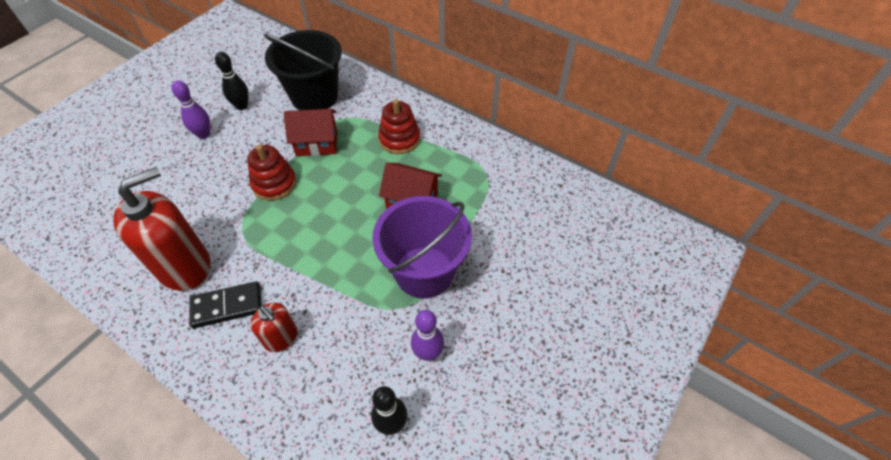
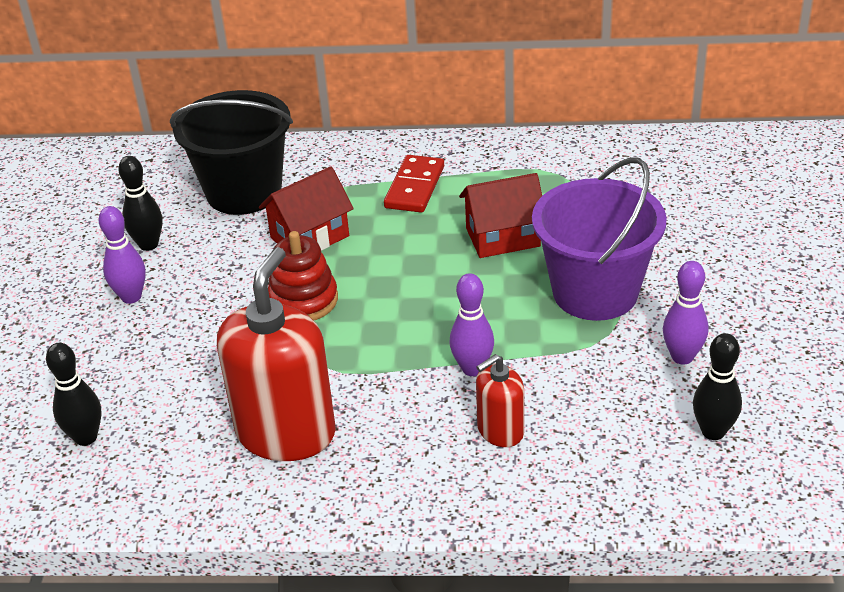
camera: 30 degrees left, 15 degrees down
(104, 209) = (86, 437): none -> black bowling pin
(227, 306) = (395, 439): black domino -> none
(281, 337) = (500, 431): red soap dispenser -> red soap dispenser turned 135 degrees clockwise
(309, 284) = (472, 368): none -> purple bowling pin
(399, 139) = (415, 187): red stacking toy -> red domino

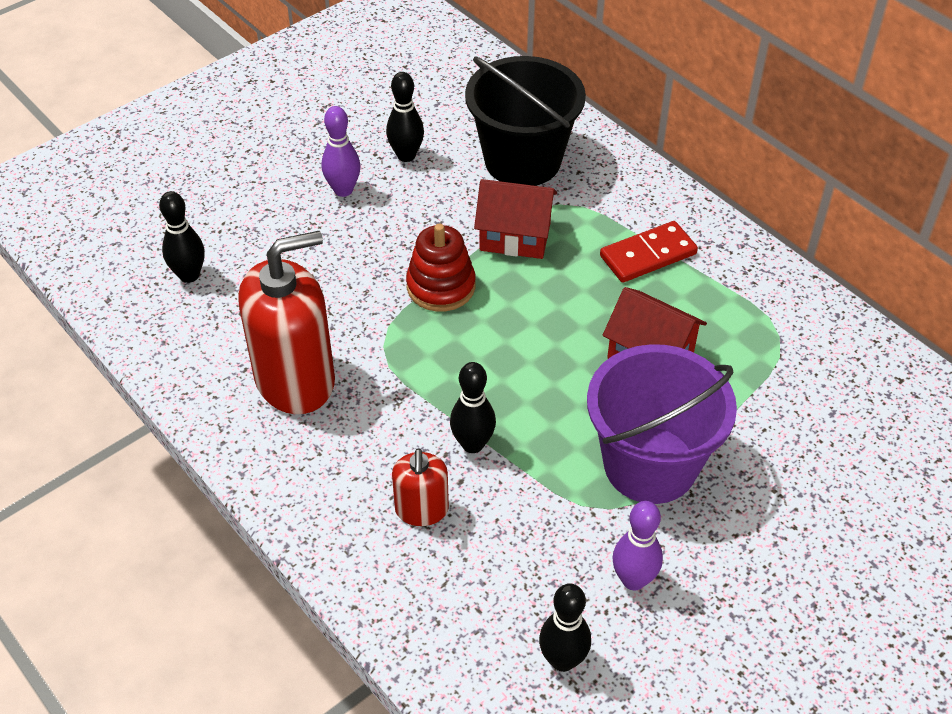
camera: 45 degrees right, 10 degrees up
(472, 368) = (473, 444): purple bowling pin -> black bowling pin
(500, 431) = (421, 509): red soap dispenser -> red soap dispenser turned 105 degrees counterclockwise

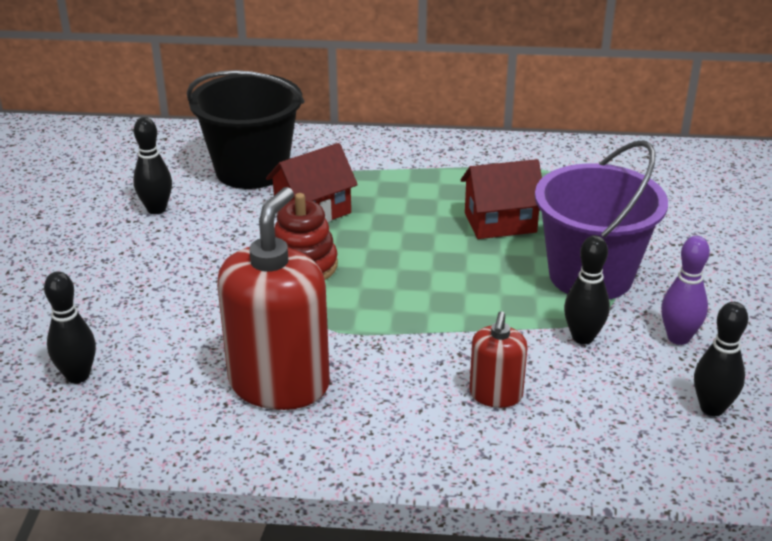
camera: 45 degrees left, 15 degrees down
(343, 190) = (135, 253): purple bowling pin -> none
(421, 509) = (495, 394): red soap dispenser -> red soap dispenser turned 60 degrees clockwise
(473, 444) = (468, 336): black bowling pin -> black bowling pin (583, 337)
(648, 255) = (416, 175): red domino -> none

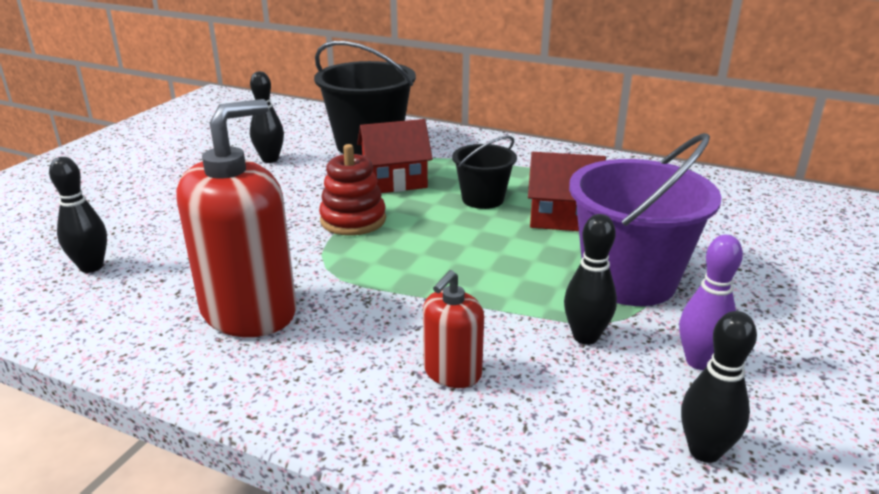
camera: 20 degrees right, 5 degrees down
(414, 215) = (483, 199): none -> black bucket

